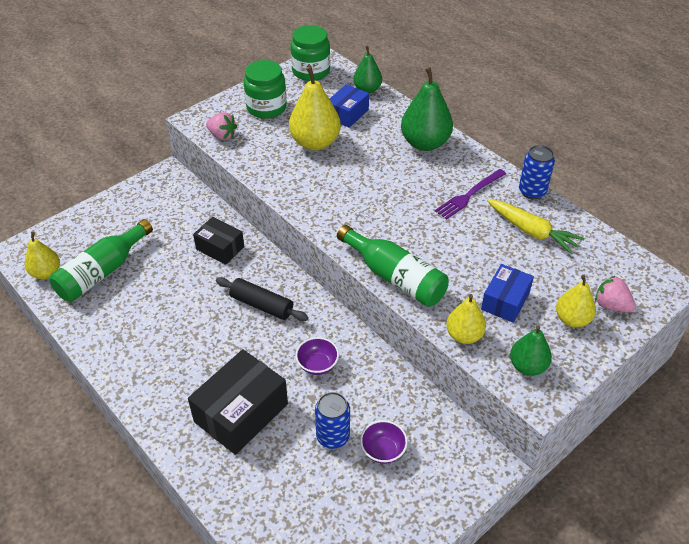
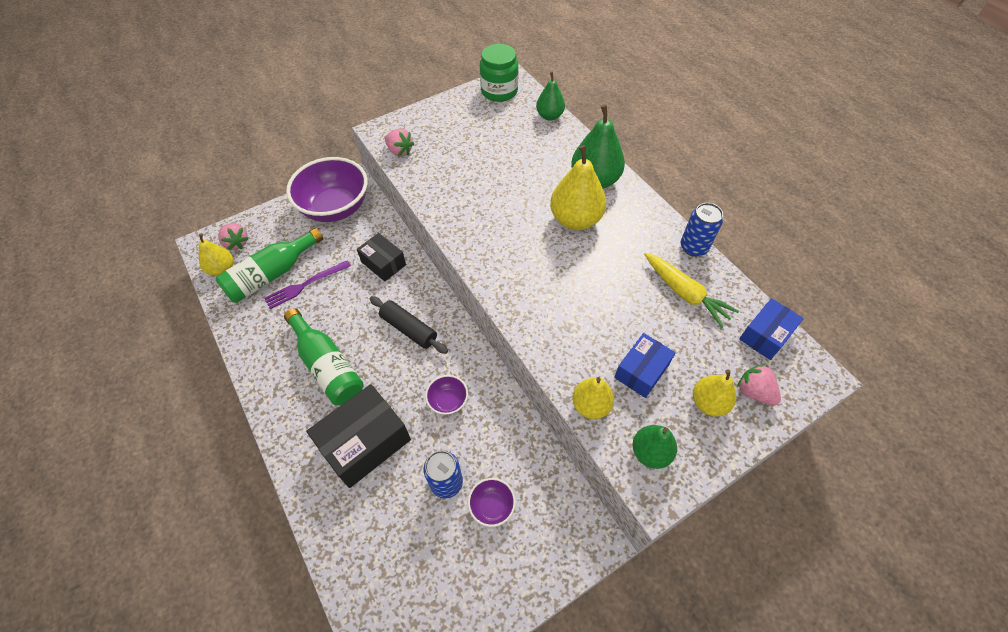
camera: 10 degrees right, 10 degrees up
(55, 246) = (237, 243): none -> pink strawberry
(156, 201) = (336, 208): none -> purple bowl
(266, 108) = (448, 126): green jar -> none
(315, 143) = (486, 168): yellow pear -> yellow pear (575, 220)
(347, 114) = (524, 140): blue box -> blue box (765, 335)
(395, 277) = (533, 328): green bottle -> green bottle (327, 366)
(469, 195) = (628, 243): purple fork -> purple fork (305, 285)

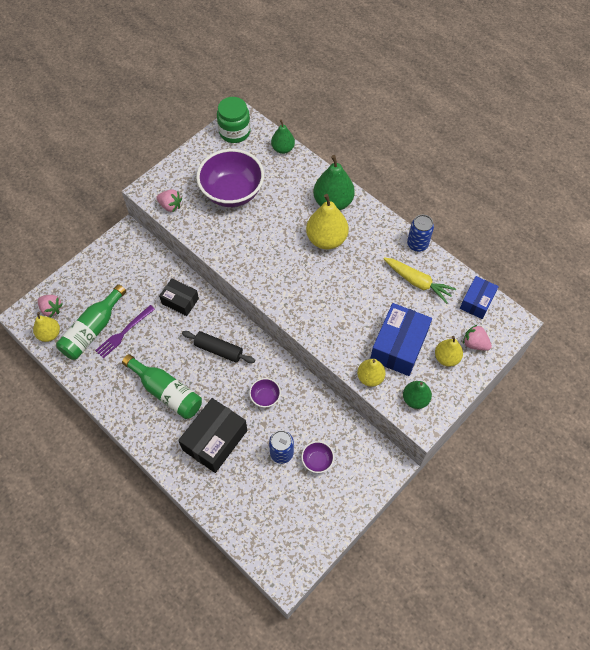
camera: 15 degrees left, 5 degrees up
(336, 208) = (123, 261): purple bowl -> purple bowl (232, 192)
(641, 371) = (398, 346): blue box -> blue box, size x1.65

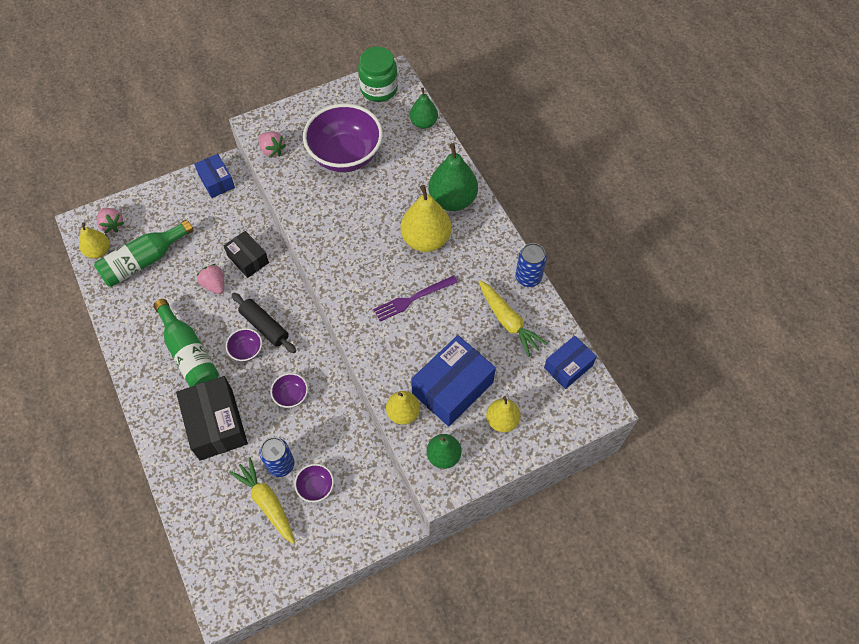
camera: 20 degrees right, 0 degrees up
(124, 246) = (216, 181): none -> blue box
(124, 332) = (174, 274): purple fork -> purple fork (413, 298)
(213, 374) = (246, 350): none -> purple bowl
(215, 440) = (216, 424): black box -> black box turned 75 degrees counterclockwise
(284, 486) = (267, 502): none -> yellow carrot
(474, 343) = (543, 415): pink strawberry -> pink strawberry (214, 285)

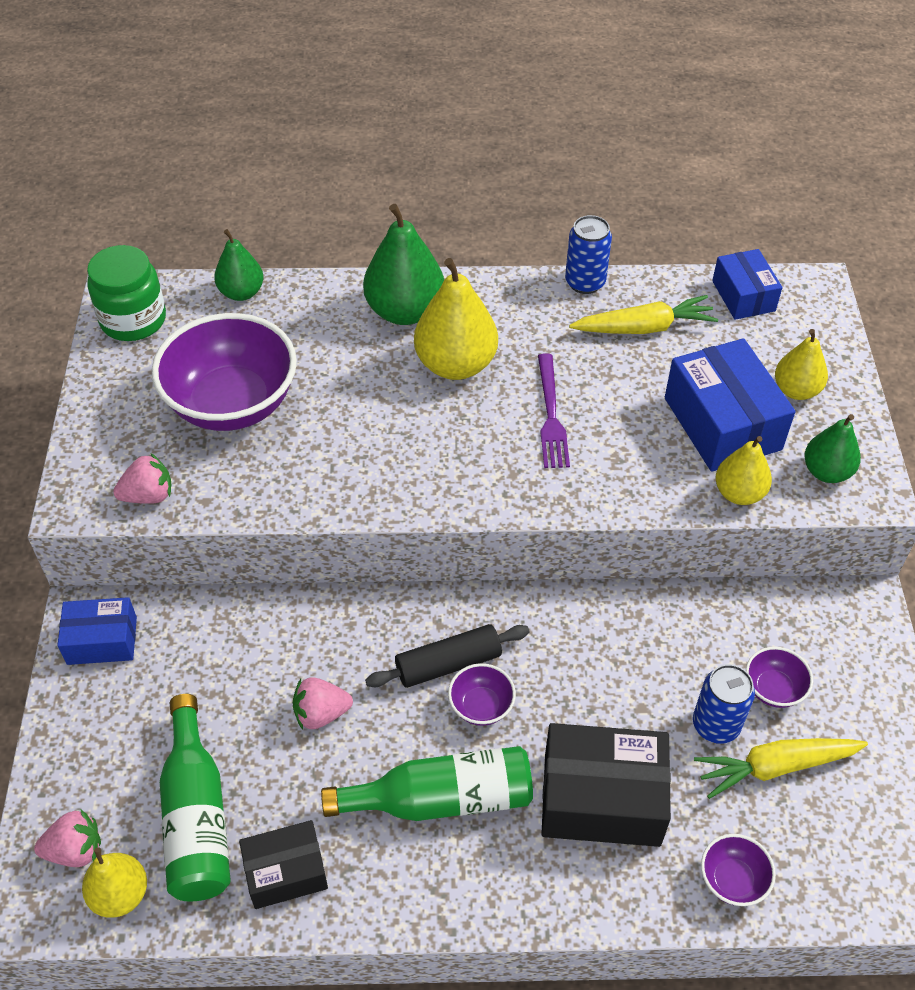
camera: 65 degrees left, 10 degrees down
(248, 259) = (300, 645): black box -> black box (286, 872)
(291, 396) = (598, 669): purple bowl -> purple bowl (732, 880)

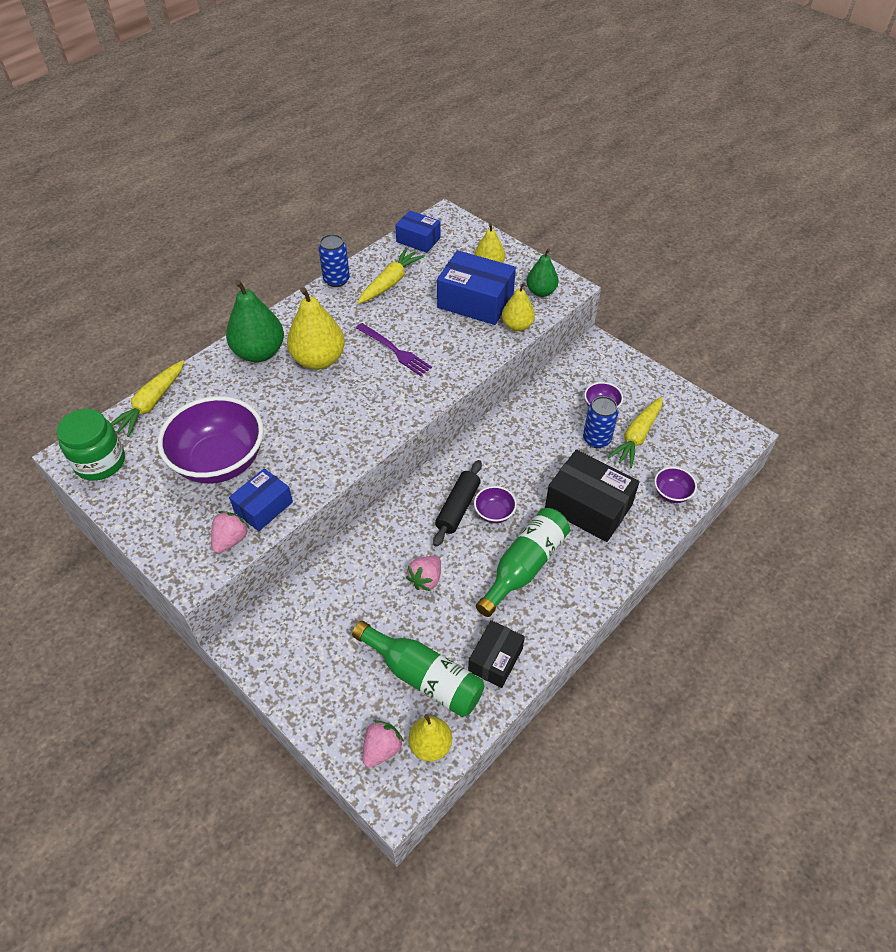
camera: 45 degrees left, 0 degrees up
(102, 640) = (267, 645): blue box -> blue box (263, 507)
(241, 292) = (151, 404): green pear -> yellow carrot
(601, 799) = (588, 507): black box -> black box turned 75 degrees clockwise

